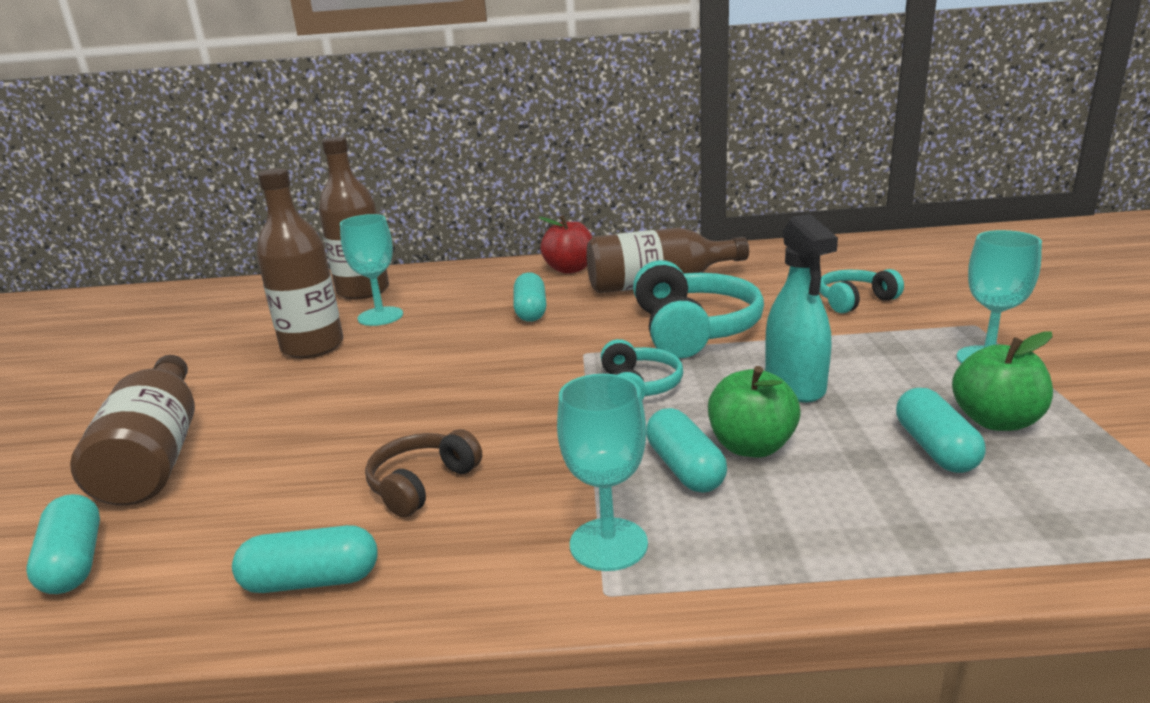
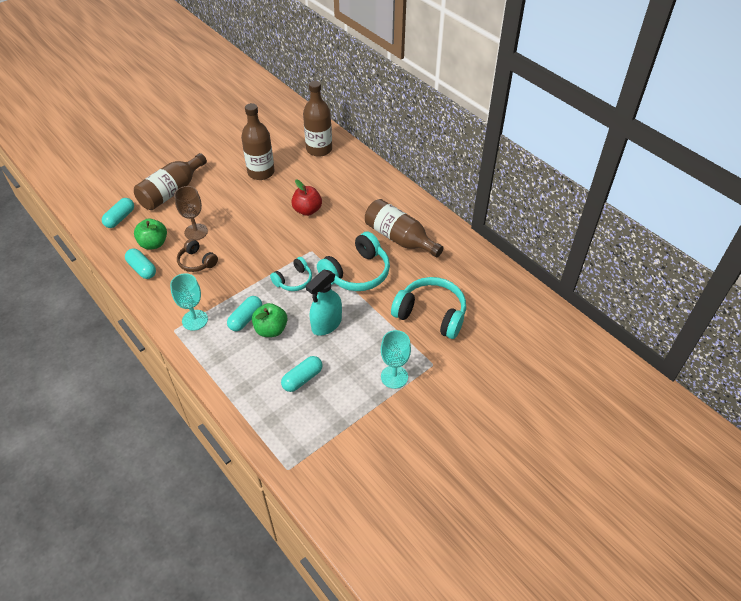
camera: 50 degrees right, 25 degrees up
(331, 458) = (196, 232): none -> brown goblet
(380, 316) = (299, 172): turquoise goblet -> none
(422, 484) = (196, 262): brown headphones -> brown headphones turned 135 degrees counterclockwise
(531, 311) = (338, 213): turquoise capsule -> none
(570, 269) = (395, 199): red apple -> red apple (307, 210)
(854, 301) = (431, 314): turquoise headphones -> turquoise headphones, size x1.75
(996, 421) = (336, 391): green apple -> green apple (153, 243)

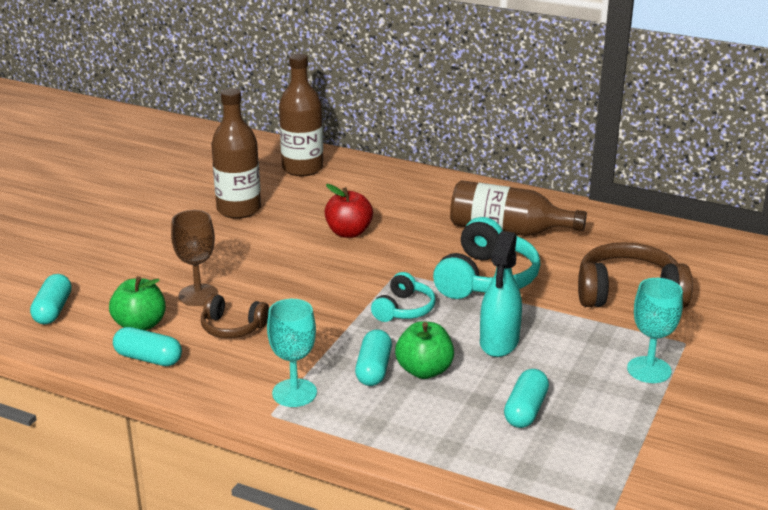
camera: 25 degrees left, 20 degrees down
(172, 192) = (114, 261): brown bottle -> none
(431, 314) = (629, 293): turquoise headphones -> brown headphones

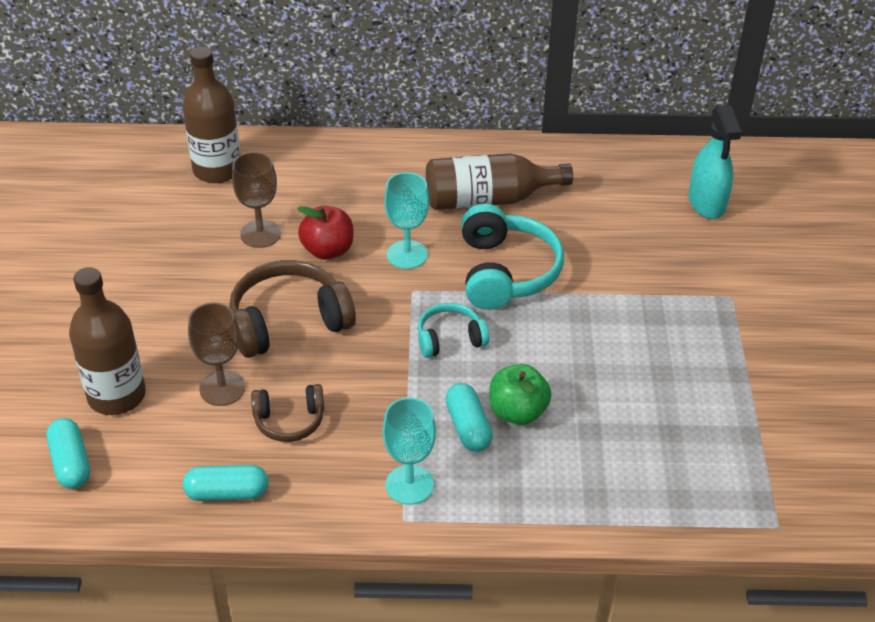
camera: 25 degrees left, 15 degrees up
(140, 325) = (186, 451): green apple -> none
(239, 209) = (185, 251): brown bottle -> brown bottle (117, 396)
(304, 211) = (260, 234): none -> brown goblet
(404, 309) = (450, 339): turquoise headphones -> turquoise headphones turned 105 degrees counterclockwise
(499, 342) = (566, 352): turquoise spray bottle -> turquoise spray bottle (706, 203)
(525, 410) = (638, 428): turquoise capsule -> none
(629, 293) = (649, 250): brown headphones -> brown headphones (288, 322)
(649, 370) = (718, 341): turquoise goblet -> turquoise goblet (407, 254)

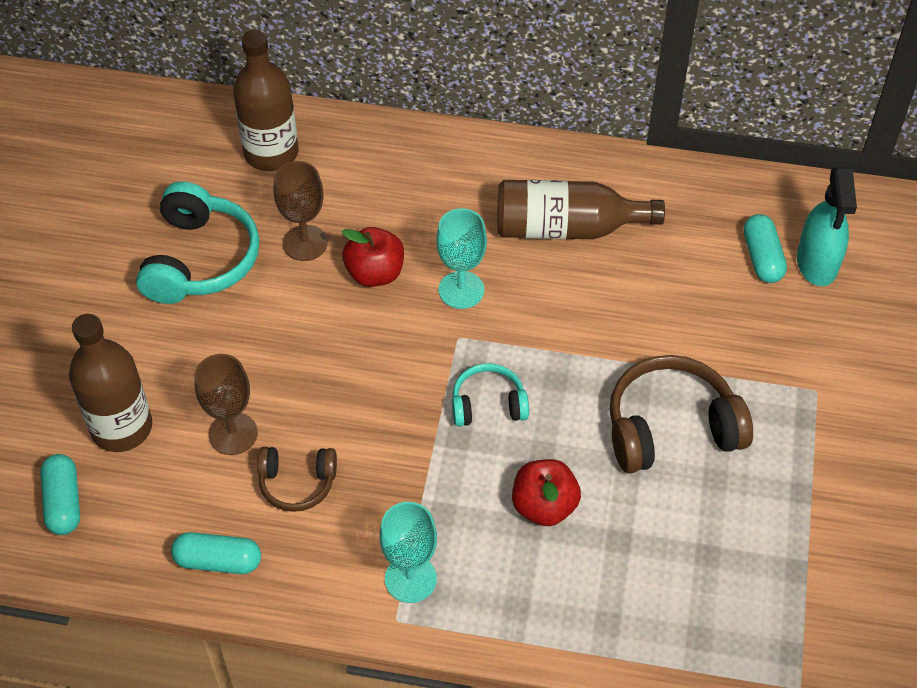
camera: 10 degrees right, 10 degrees up
(288, 322) = (316, 360): brown headphones -> brown headphones (671, 427)
(468, 427) = (486, 517): turquoise capsule -> turquoise capsule (762, 258)
(506, 272) = (567, 326): turquoise headphones -> turquoise headphones (200, 260)
(517, 412) = (544, 506): green apple -> red apple

